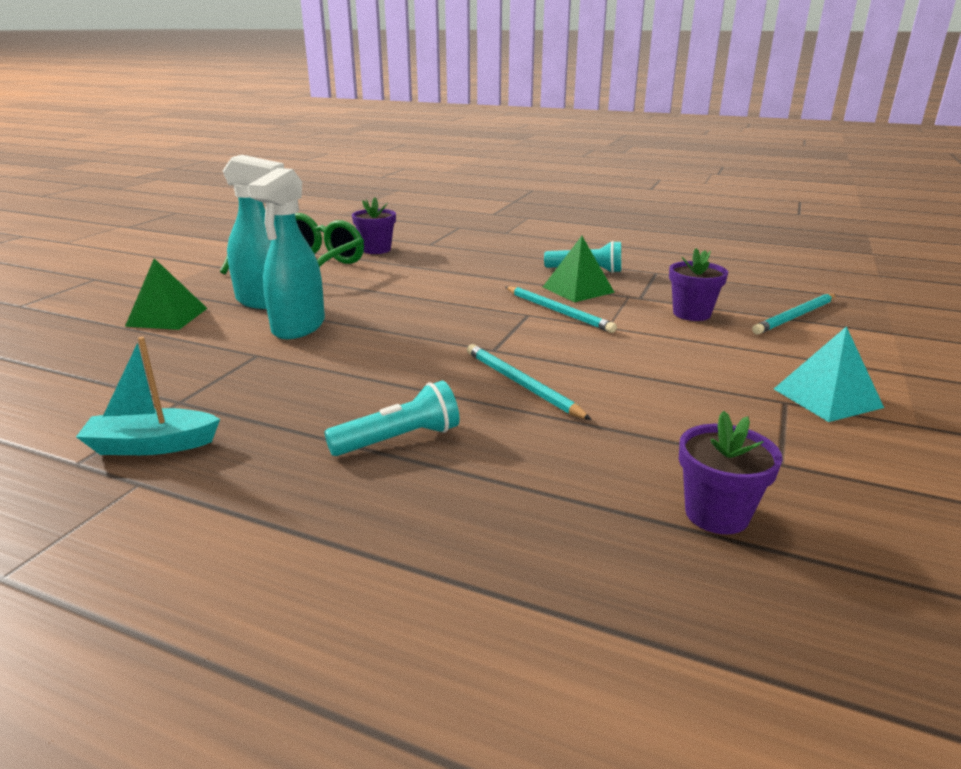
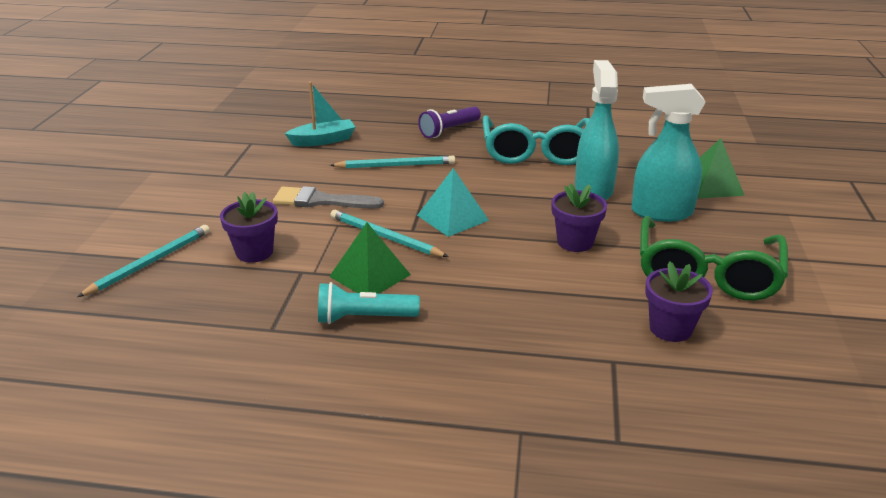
camera: 165 degrees right, 5 degrees up
(152, 445) = (566, 115): turquoise boat -> turquoise boat (323, 140)
(302, 380) = (536, 152): none -> turquoise glasses
(399, 439) = (449, 130): turquoise flashlight -> purple flashlight
(522, 384) = (395, 165): turquoise pencil -> turquoise pencil turned 45 degrees counterclockwise
(629, 351) = (321, 201): none -> grey brush
(716, 514) = (292, 121): purple flower pot -> purple flower pot (575, 242)
(827, 398) = (194, 181): turquoise pyramid -> turquoise pyramid (452, 217)

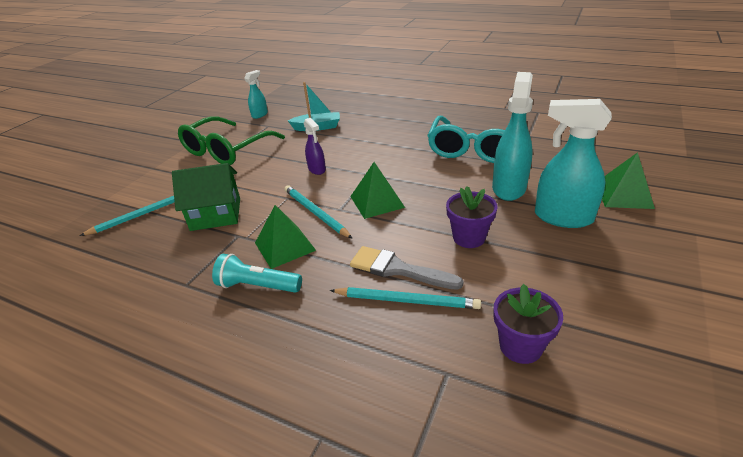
camera: 20 degrees right, 5 degrees up
(229, 130) = (260, 115): none -> turquoise spray bottle
(254, 252) = (216, 214): purple flower pot -> green house
(321, 201) = (287, 176): grey brush -> grey brush (398, 269)
(355, 190) = (317, 169): none -> purple spray bottle
(395, 165) = (357, 152): turquoise pencil -> turquoise pencil (406, 300)
(449, 130) = (414, 125): purple flashlight -> none
(452, 217) = (377, 201): turquoise pyramid -> green pyramid
(706, 273) = (583, 289): green glasses -> green glasses (226, 150)

